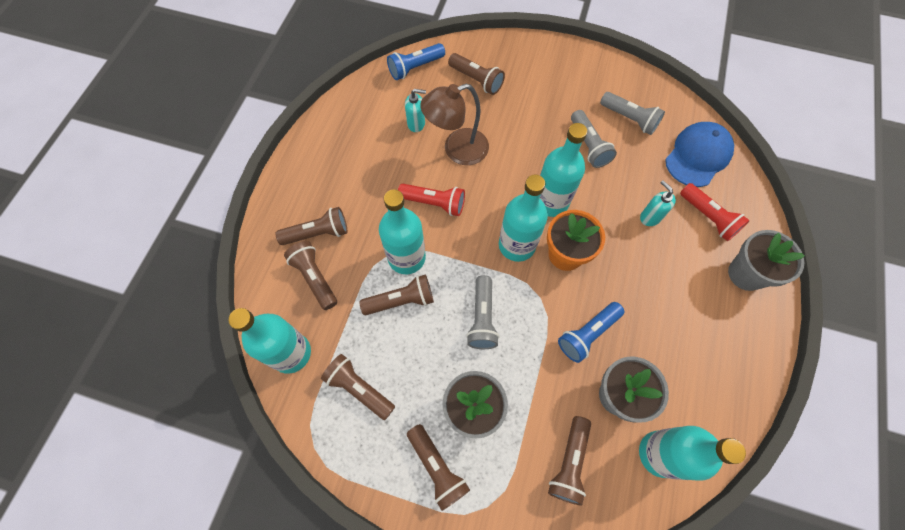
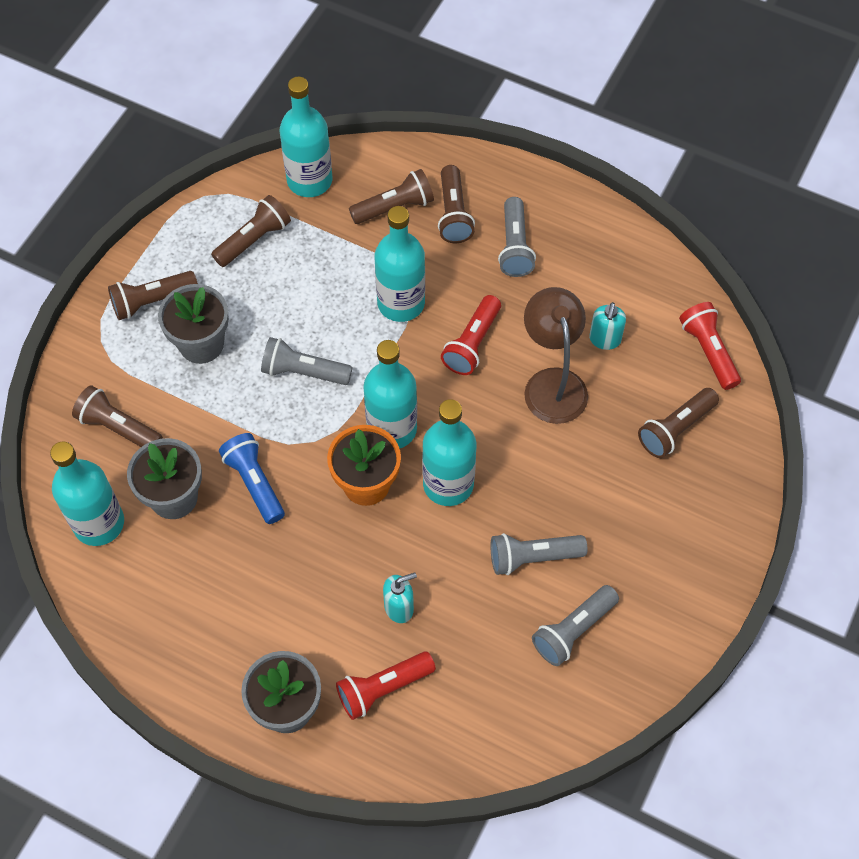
camera: 100 degrees right, 5 degrees down
(344, 187) = (515, 246): none -> grey flashlight
(401, 301) = (346, 290): brown flashlight -> none
(415, 68) = (708, 351): blue flashlight -> red flashlight
(698, 156) = (489, 711): blue cap -> none

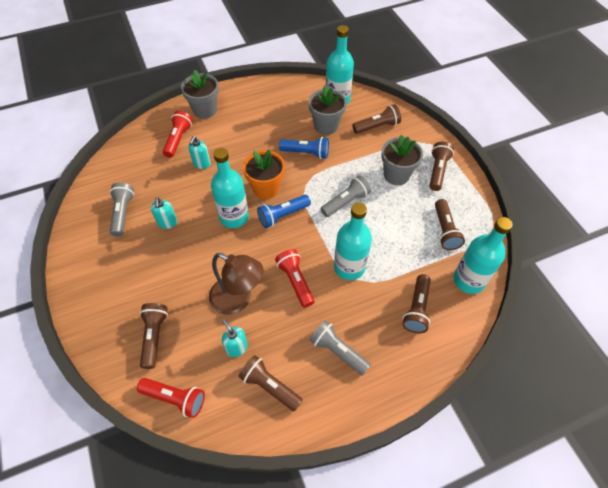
camera: 130 degrees right, 5 degrees down
(392, 429) = (283, 215): turquoise bottle -> blue flashlight
(453, 214) = (388, 336): brown flashlight -> brown flashlight (269, 386)
(533, 557) = (167, 223): grey flashlight -> turquoise soap dispenser

